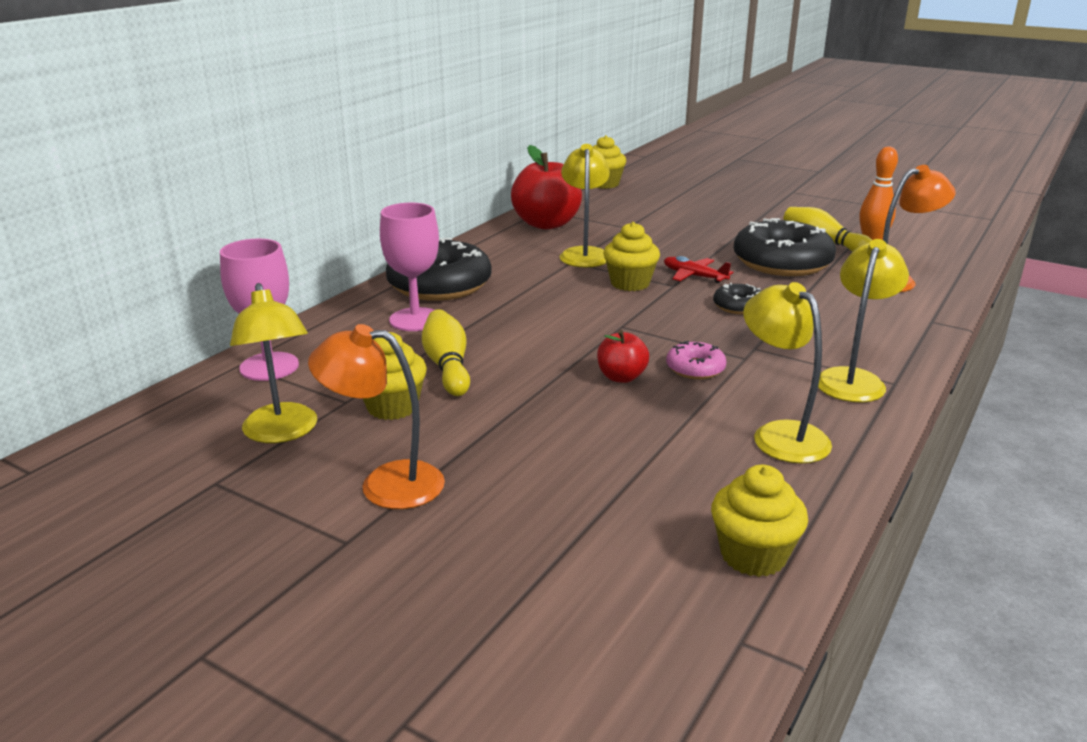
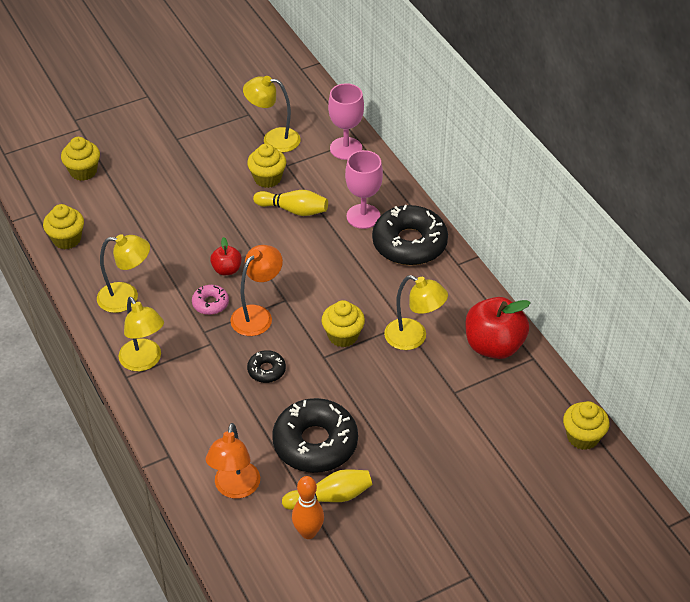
camera: 120 degrees right, 20 degrees up
(385, 484) = (205, 158): orange lamp -> orange lamp (257, 315)
(552, 631) = (83, 171): none -> yellow cupcake
(694, 276) = (329, 376): red plane -> none

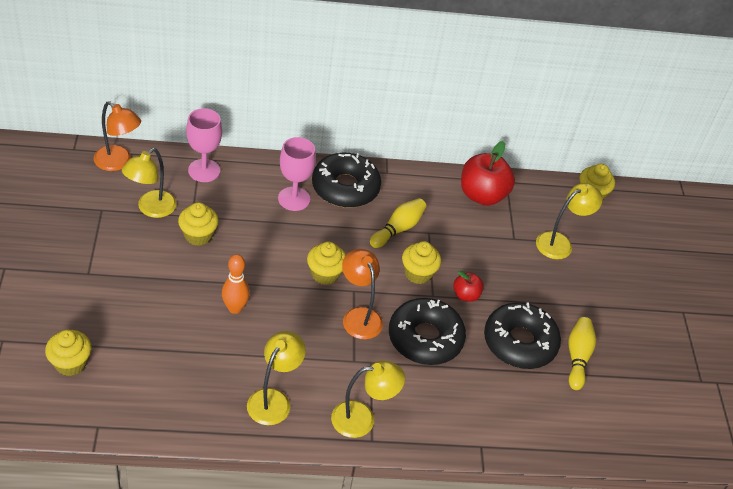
camera: 70 degrees left, 0 degrees up
(67, 239) = (158, 415): yellow cupcake -> yellow cupcake (325, 274)
(210, 303) = (323, 342): pink donut -> none
(227, 269) = (290, 313): red apple -> red apple (466, 295)
(235, 488) = (539, 415): orange lamp -> orange lamp (118, 162)
(266, 370) = (425, 338): black donut -> black donut, size x2.12
(293, 210) = (251, 237): yellow bowling pin -> yellow bowling pin (398, 229)
(308, 532) = (605, 387): orange bowling pin -> orange bowling pin (235, 308)
(413, 338) = (447, 234): yellow lamp -> yellow lamp (560, 242)

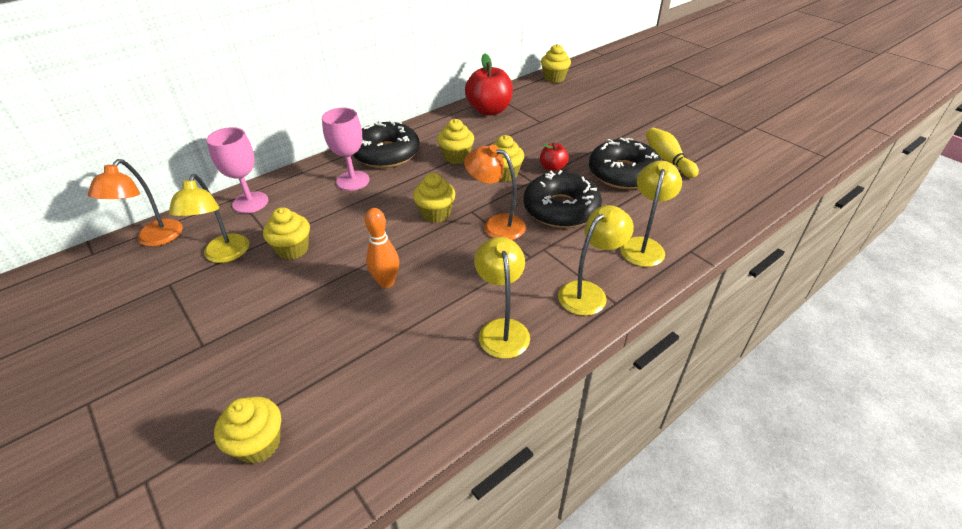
camera: 30 degrees left, 5 degrees down
(118, 162) = (154, 239): orange lamp -> orange lamp turned 105 degrees clockwise
(398, 229) = (456, 157): yellow bowling pin -> yellow cupcake
(560, 242) = (570, 109): yellow lamp -> yellow lamp (643, 245)

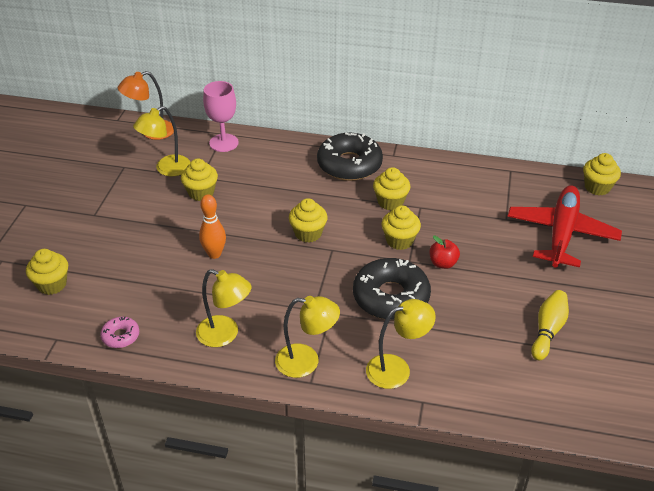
camera: 50 degrees right, 0 degrees up
(353, 181) = (298, 170): pink goblet -> none
(416, 417) = (120, 336): none -> pink donut
(489, 110) = (482, 180): red apple -> none
(496, 225) = (330, 272): orange lamp -> none
(502, 329) = (225, 335): yellow lamp -> yellow lamp turned 75 degrees clockwise
(580, 110) = (561, 233): none -> red plane
(623, 173) = (488, 310): black donut -> none

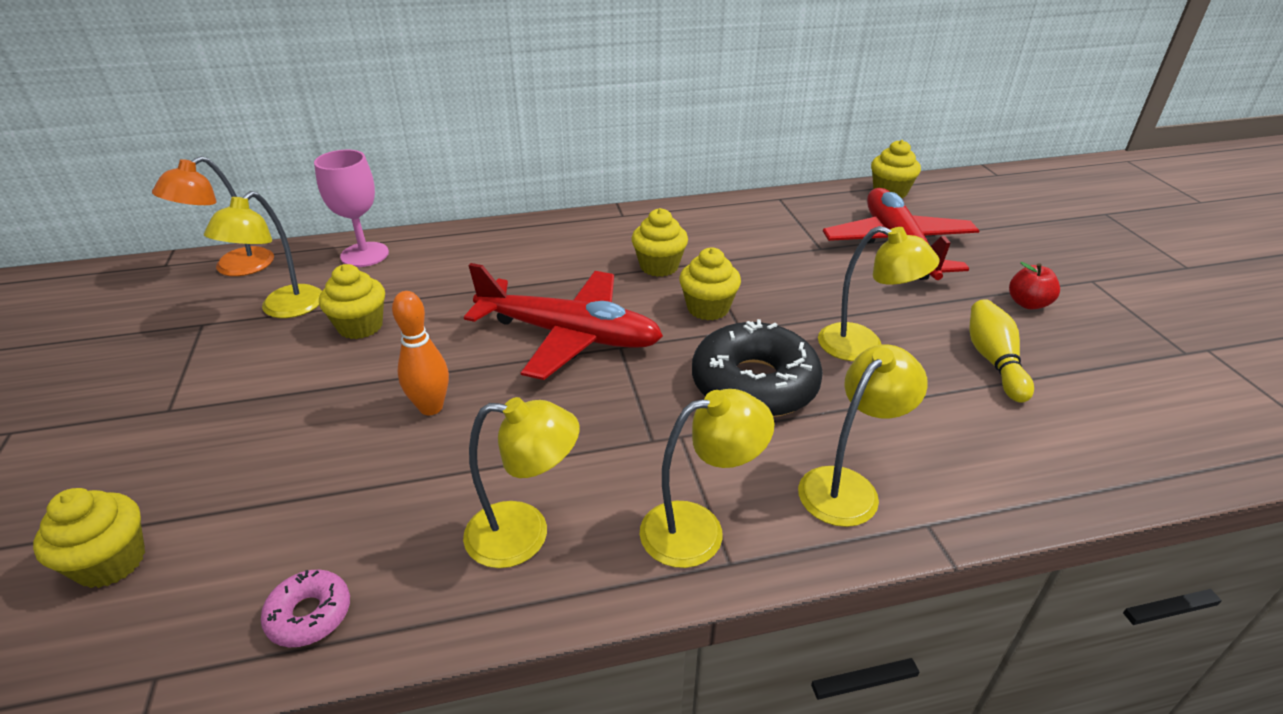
camera: 25 degrees left, 5 degrees down
(308, 233) = (569, 335): yellow cupcake -> red plane
(349, 164) = (571, 238): black donut -> none
(443, 263) = (788, 319): red apple -> red apple (1028, 303)
(474, 295) = (863, 346): none -> yellow lamp

